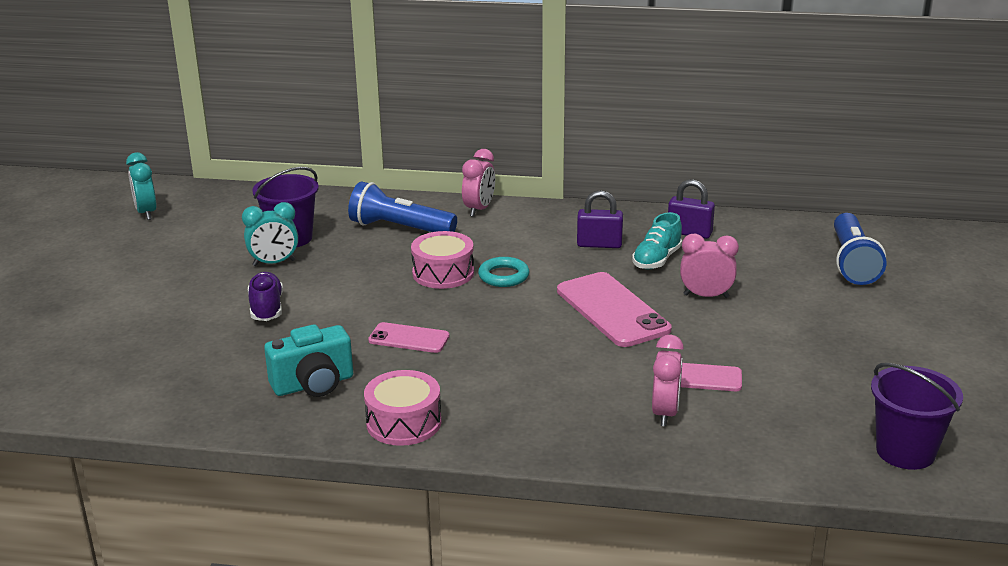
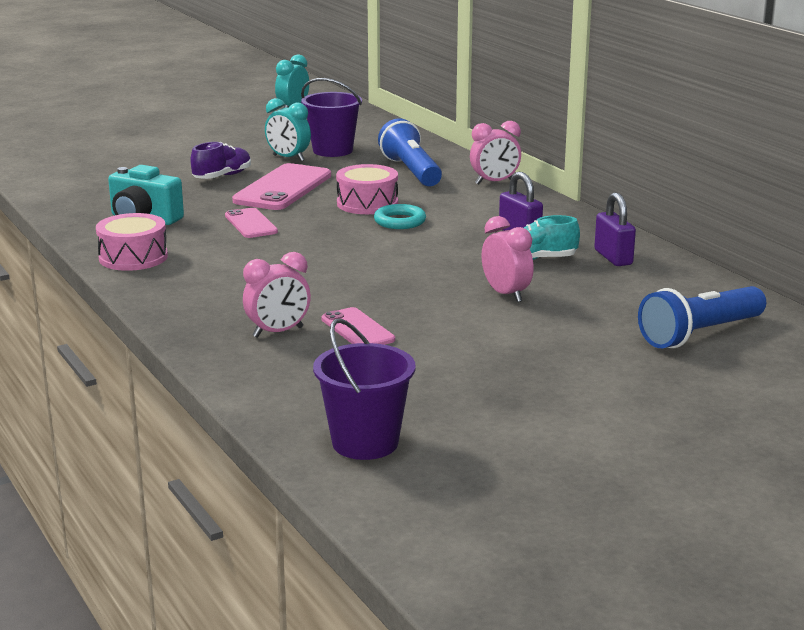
camera: 50 degrees right, 5 degrees down
(612, 310) = (413, 269): pink phone -> pink phone (283, 188)

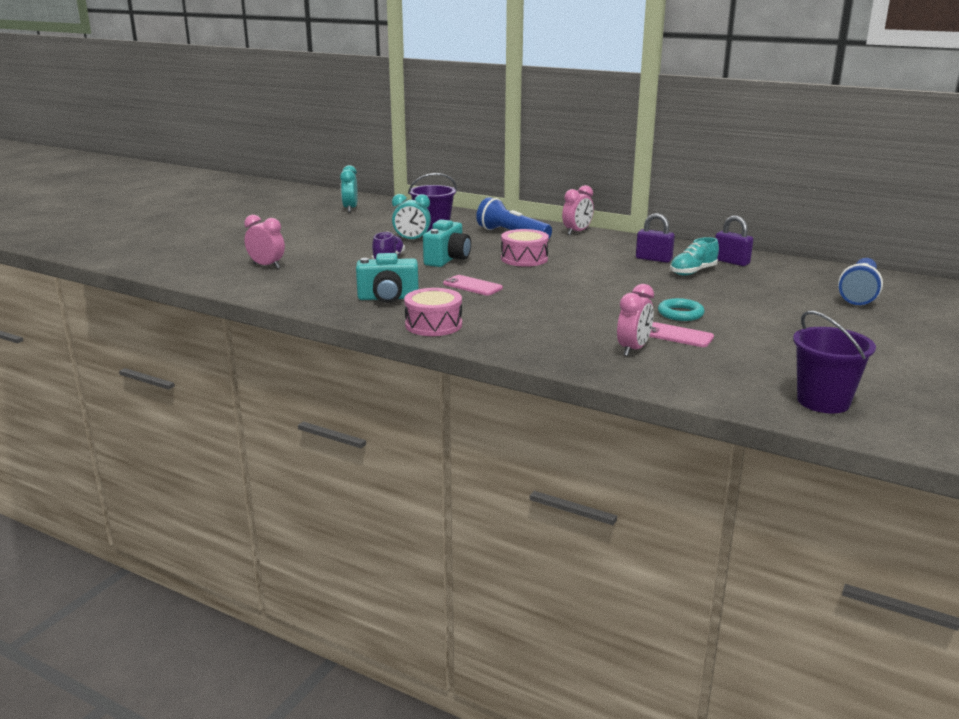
camera: 30 degrees left, 0 degrees up
(283, 188) = (447, 259): pink phone -> turquoise camera
(400, 221) = (567, 265): turquoise ring -> turquoise ring (680, 314)
(506, 294) = (718, 295): pink clock -> pink clock (266, 266)

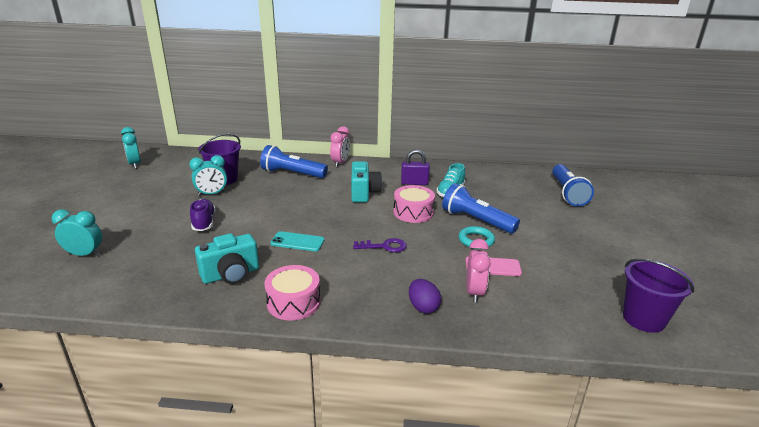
camera: 25 degrees left, 5 degrees up
(266, 266) = (84, 254): pink clock -> turquoise clock
(447, 259) = (257, 213): turquoise camera -> turquoise camera (364, 193)
(472, 286) = (297, 242): pink phone -> turquoise phone
(524, 259) = (319, 200): pink drum -> pink drum (413, 212)
(563, 349) = (423, 307): none -> purple egg
(564, 302) = (384, 246): none -> purple key
(699, 299) = (476, 220): none -> blue flashlight
(731, 262) = (467, 176): purple padlock -> none

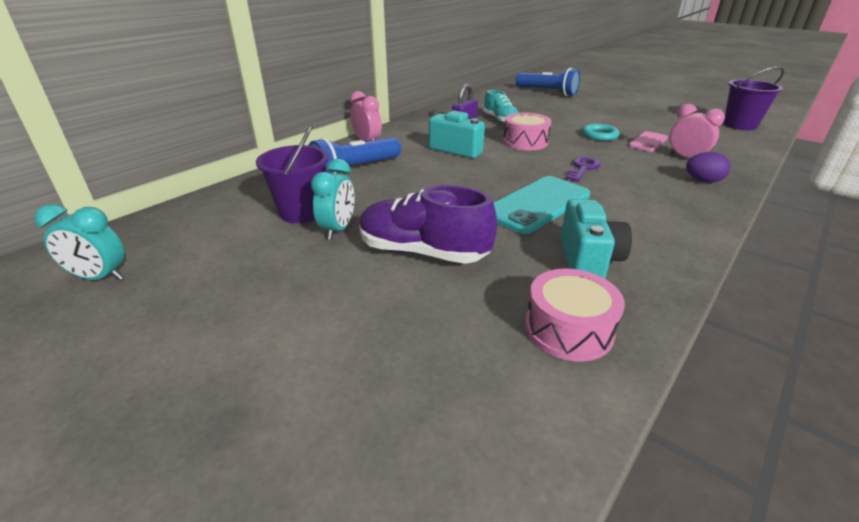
camera: 55 degrees left, 5 degrees up
(84, 254) = (418, 392): turquoise clock -> none
(204, 223) = (423, 252): purple shoe -> purple shoe, size x1.60
(293, 302) = (671, 235): pink drum -> pink drum (568, 329)
(297, 242) = (537, 204): turquoise phone -> turquoise phone, size x1.76
(476, 220) = (564, 126): blue flashlight -> none

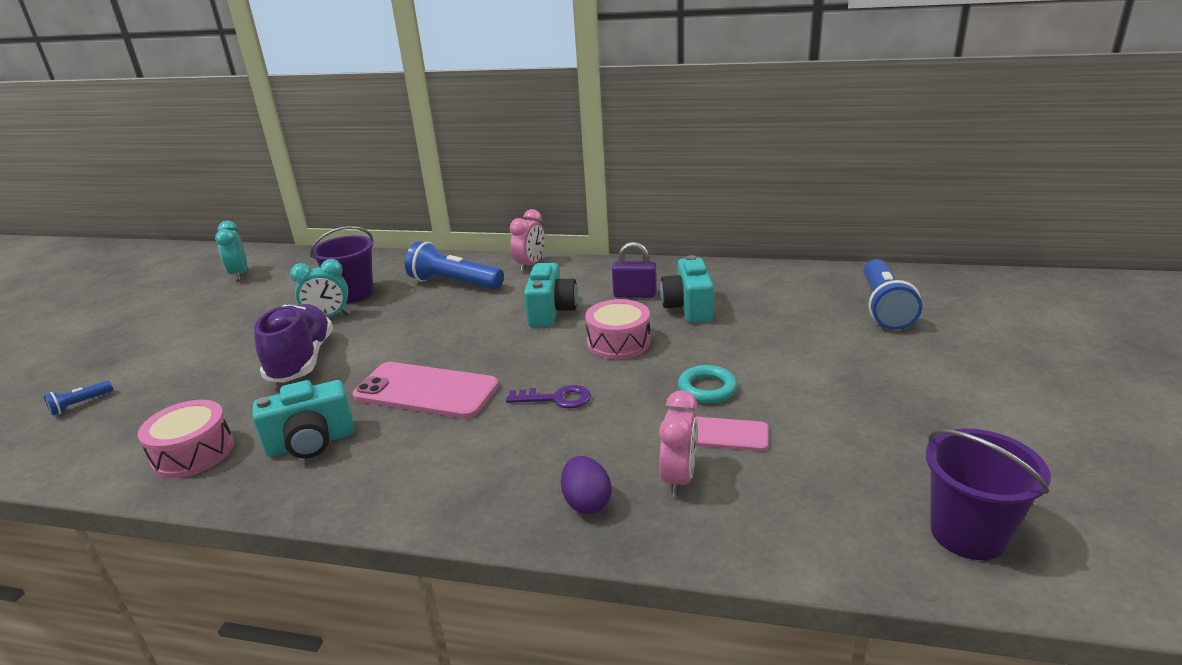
camera: 65 degrees right, 5 degrees down
(358, 444) = (80, 404): none -> blue flashlight
(500, 120) = (688, 308): turquoise shoe -> turquoise camera
(537, 204) = (426, 391): turquoise phone -> pink phone

